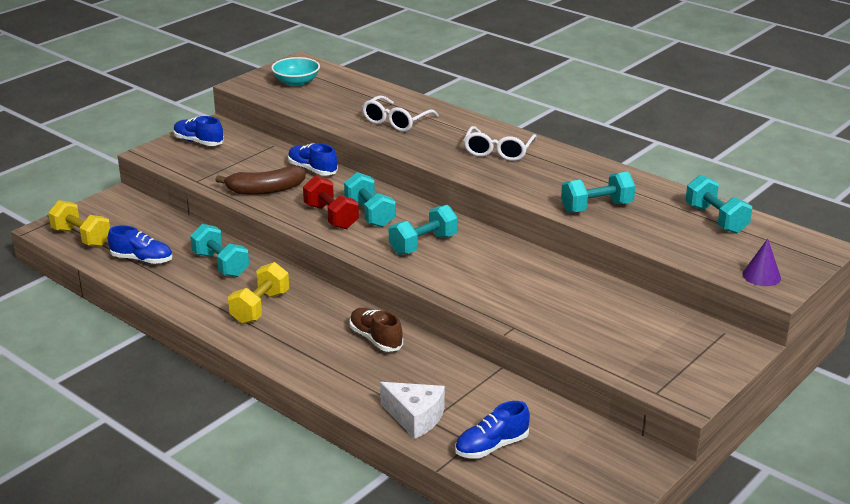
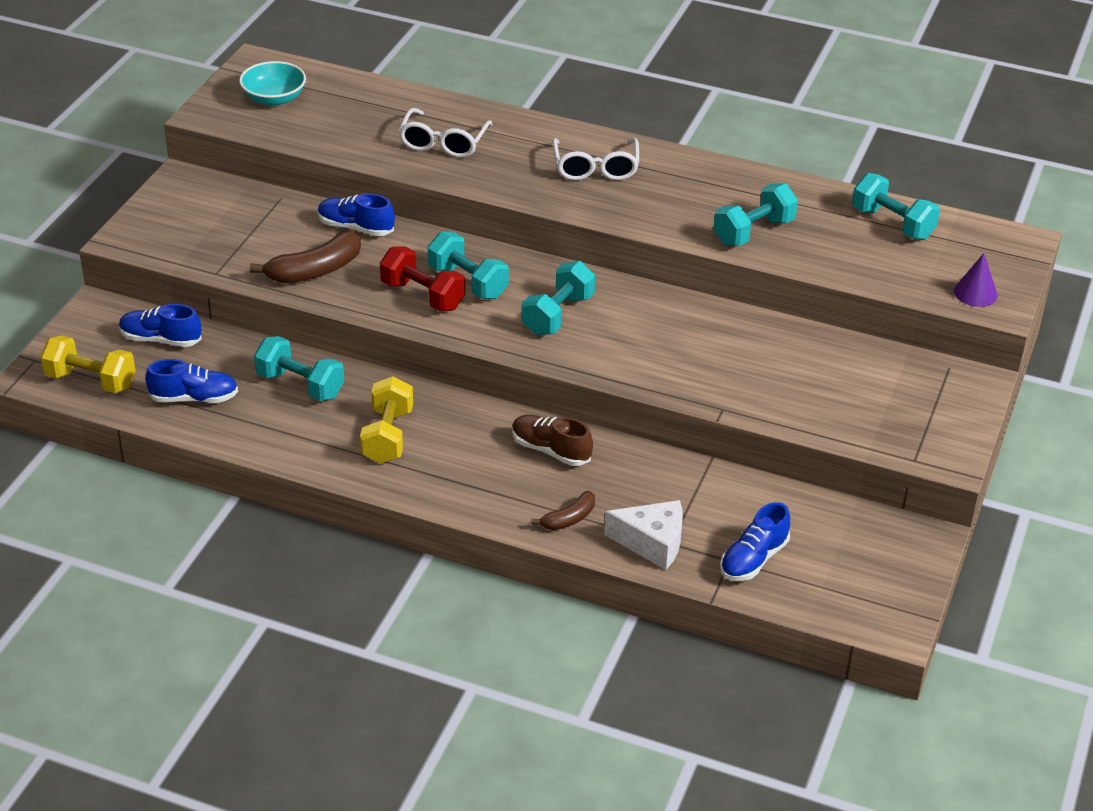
camera: 20 degrees left, 10 degrees up
(198, 142) = (177, 210): blue shoe -> blue shoe (160, 339)
(359, 387) = (569, 519): none -> brown banana

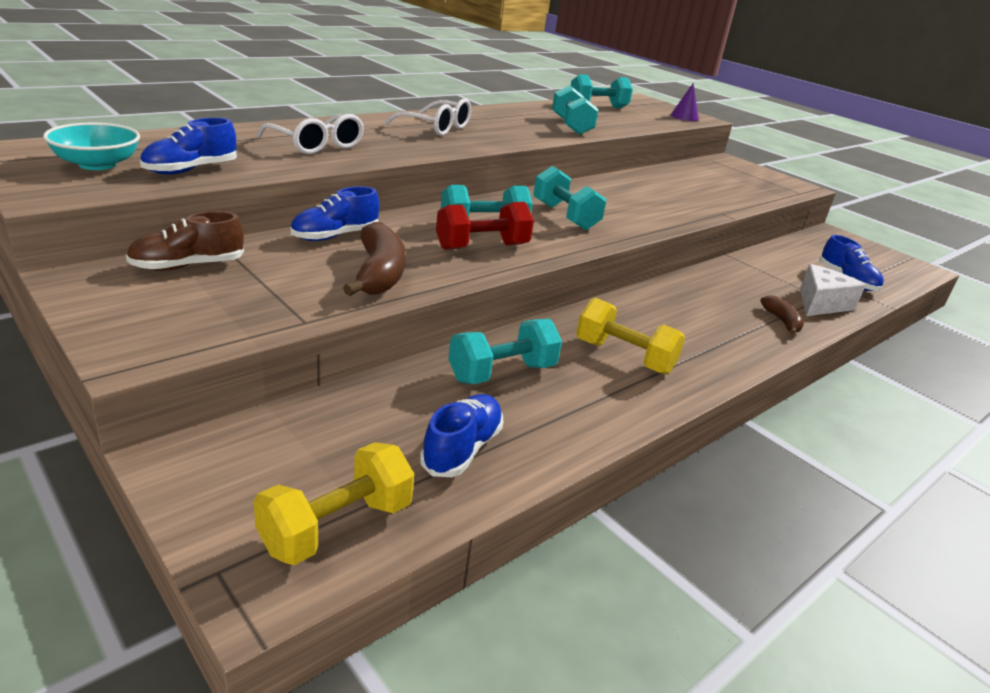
camera: 65 degrees left, 10 degrees down
(160, 339) = (315, 433): blue shoe -> blue shoe (191, 170)
(550, 450) = (688, 298): brown shoe -> brown shoe (188, 266)

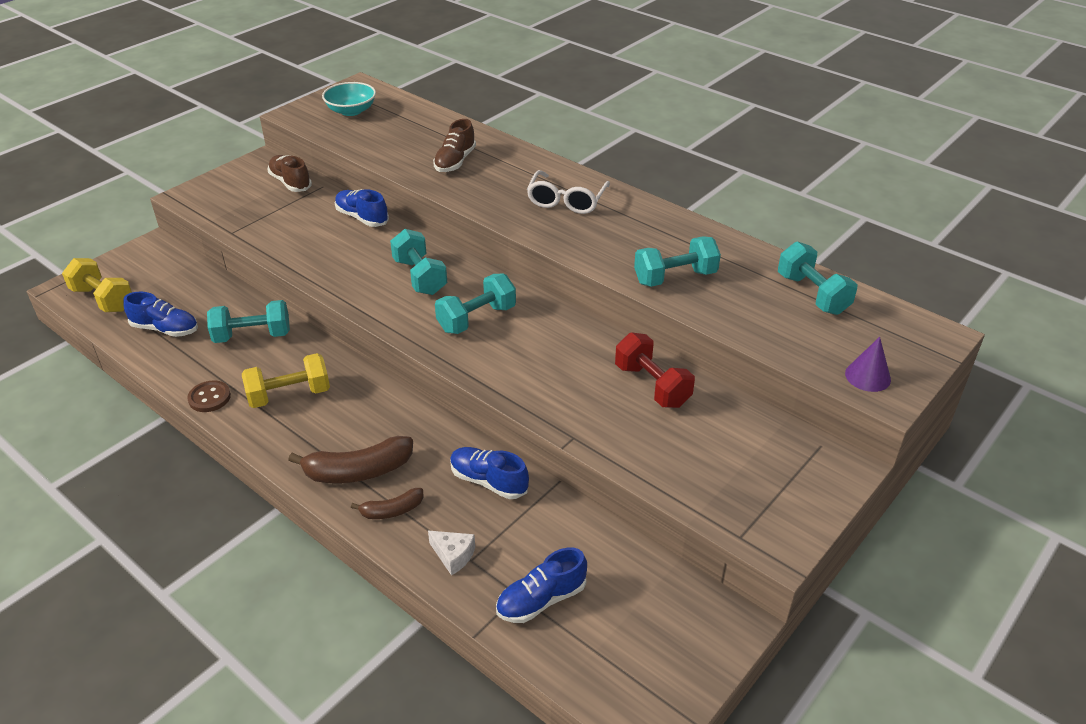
camera: 85 degrees right, 10 degrees up
(191, 170) = (362, 136): blue shoe -> blue shoe (488, 481)
(317, 145) = (455, 162): white glasses -> brown shoe
(379, 274) = (306, 245): brown banana -> brown banana (358, 471)
(482, 247) = (376, 280): red dumbbell -> red dumbbell (652, 386)
(502, 373) = (252, 336): turquoise dumbbell -> turquoise dumbbell turned 60 degrees counterclockwise
(624, 357) = (289, 395): yellow dumbbell -> yellow dumbbell turned 45 degrees clockwise
(629, 413) = (209, 398): none -> brown button
(821, 303) = (453, 555): white cheese -> white cheese, size x0.61

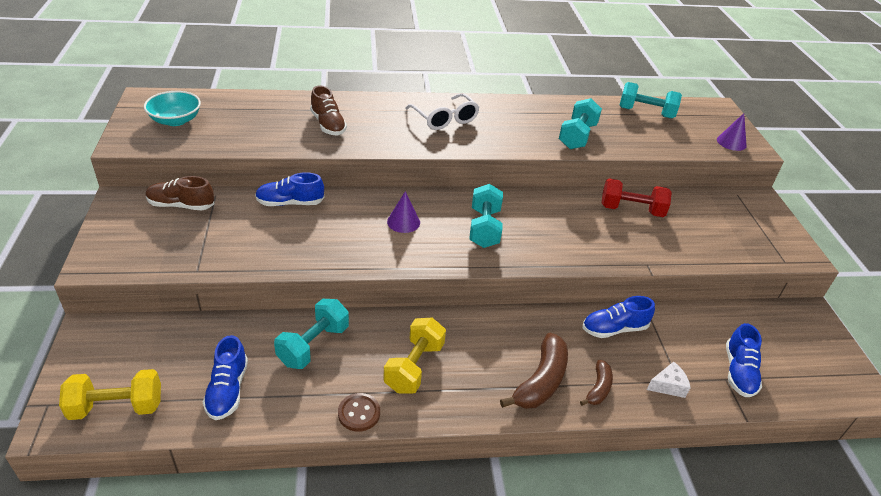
camera: 50 degrees left, 0 degrees up
(165, 329) = (227, 390): blue shoe -> blue shoe turned 120 degrees clockwise
(420, 277) = (403, 222): turquoise dumbbell -> purple cone

